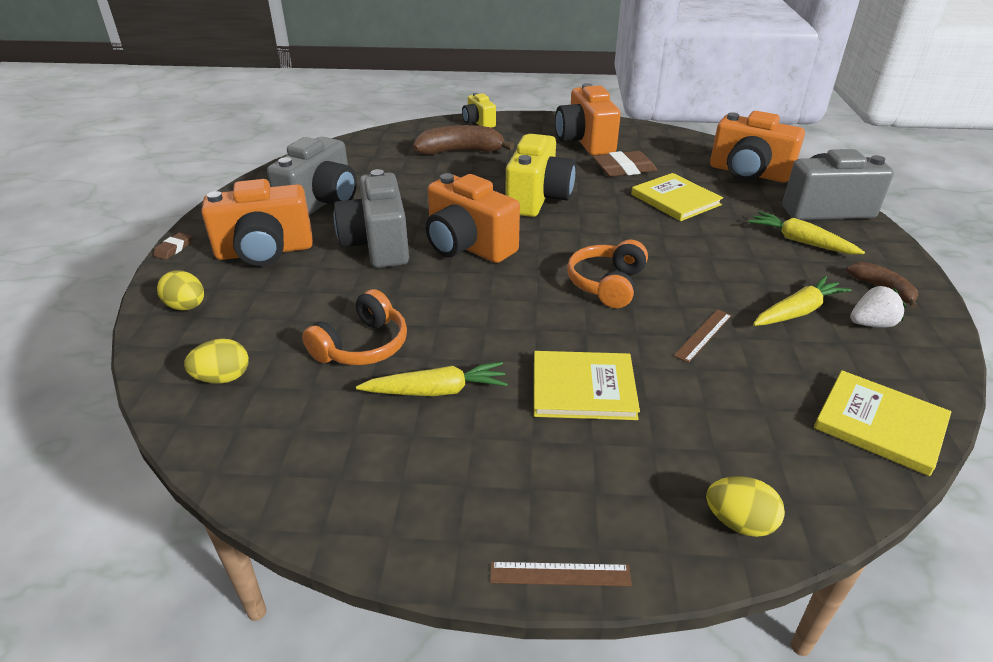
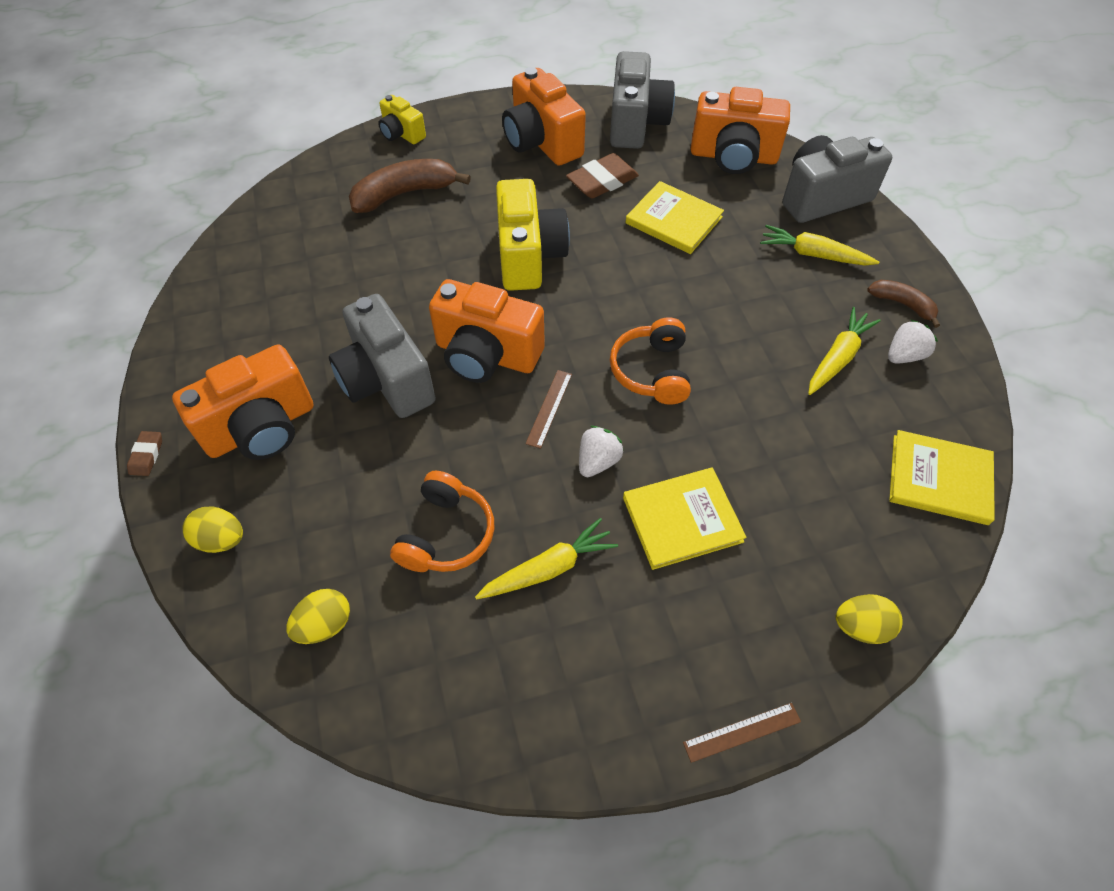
camera: 20 degrees left, 20 degrees up
(321, 202) = (283, 328): grey camera -> grey camera (636, 123)
(524, 330) = (598, 461): none -> white strawberry
(703, 335) = (765, 415): brown ruler -> brown ruler (549, 408)

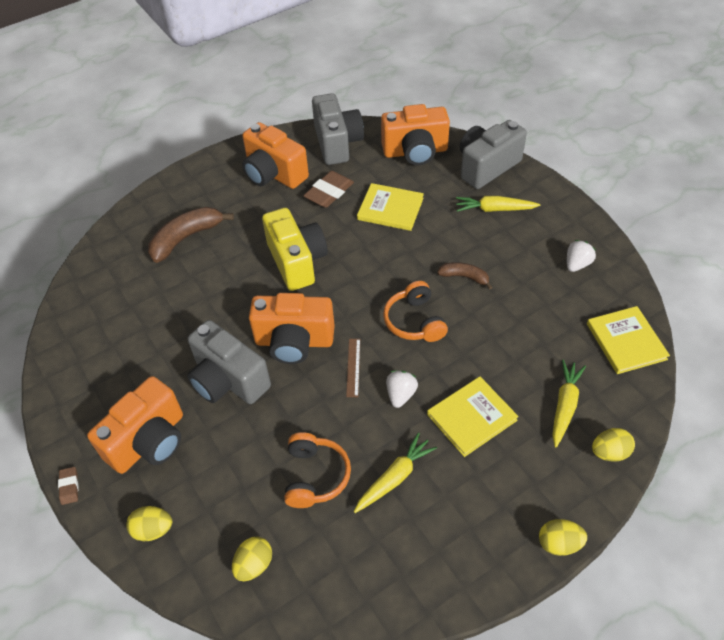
camera: 15 degrees left, 5 degrees down
(402, 134) = (165, 192): yellow camera -> none
(742, 732) = (559, 543): brown ruler -> yellow egg
(838, 358) = (535, 277): yellow carrot -> yellow carrot (564, 405)
(902, 304) = (564, 229): brown banana -> brown banana (464, 277)
(939, 479) = (626, 341): yellow book -> yellow book turned 75 degrees clockwise

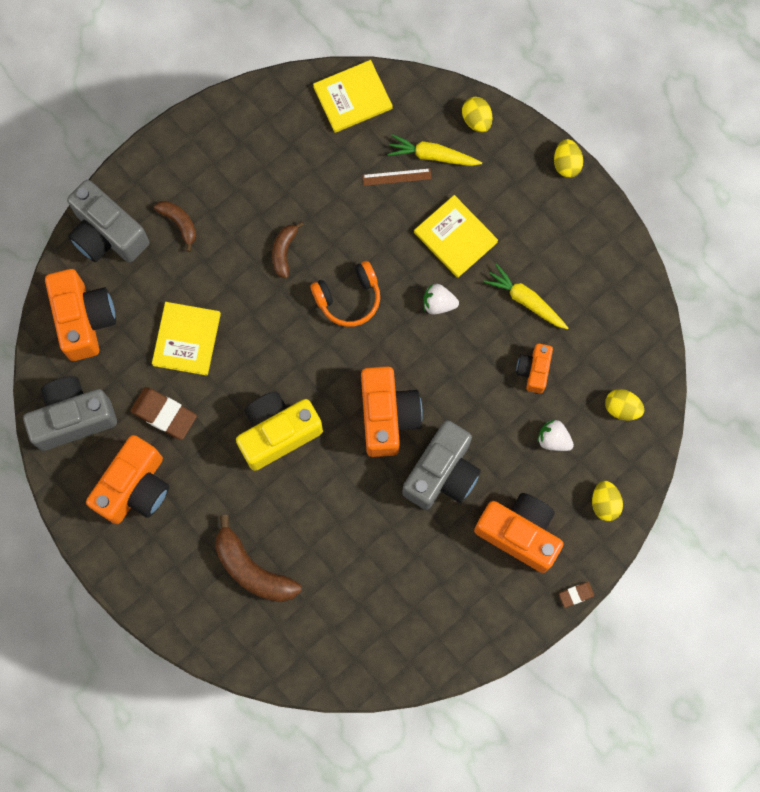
camera: 100 degrees left, 25 degrees up
(315, 476) = (534, 370): orange headphones -> orange camera
(353, 367) = (412, 352): brown ruler -> brown ruler (396, 177)
(494, 209) = (179, 223): yellow carrot -> brown banana
(577, 264) = (256, 138): white strawberry -> white strawberry (553, 439)

